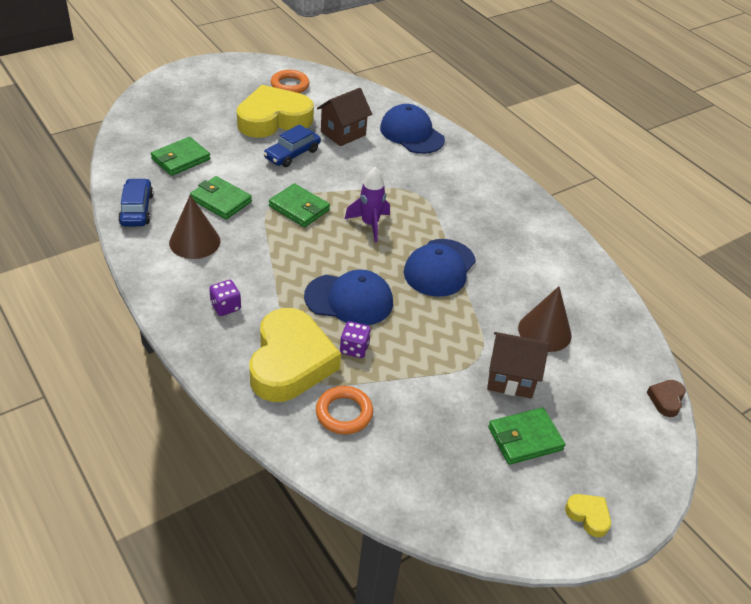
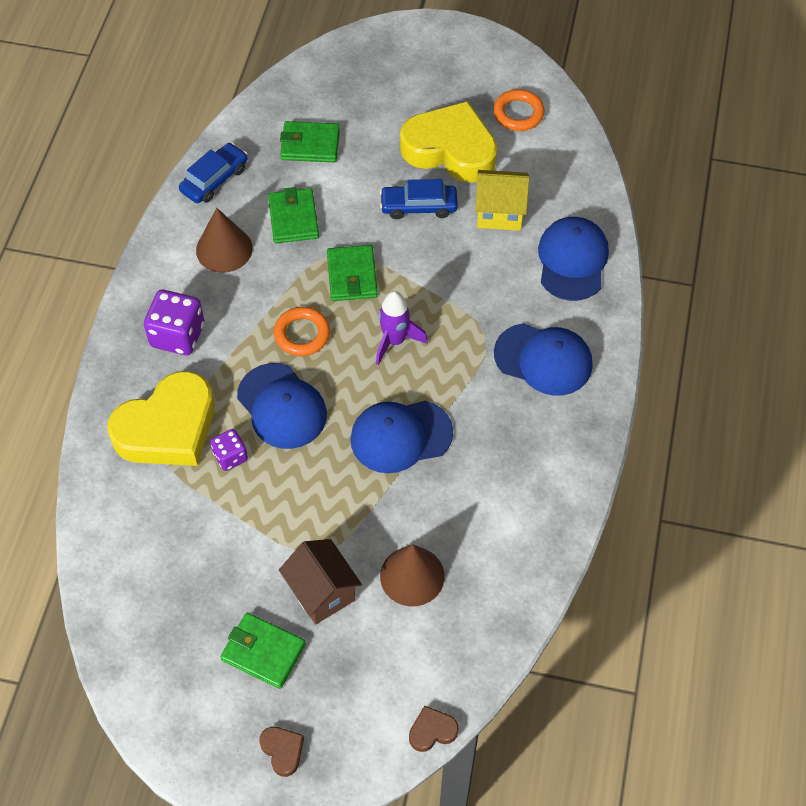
camera: 50 degrees right, 15 degrees up
(225, 306) = (177, 335): purple dice -> purple dice, size x1.71
(343, 133) = (499, 213): brown house -> yellow house
(344, 413) = (155, 507): orange ring -> orange ring (302, 334)
(461, 184) = (543, 359): none -> blue cap
(588, 516) = (227, 756): yellow heart -> none
(612, 483) = (282, 751): none -> brown heart

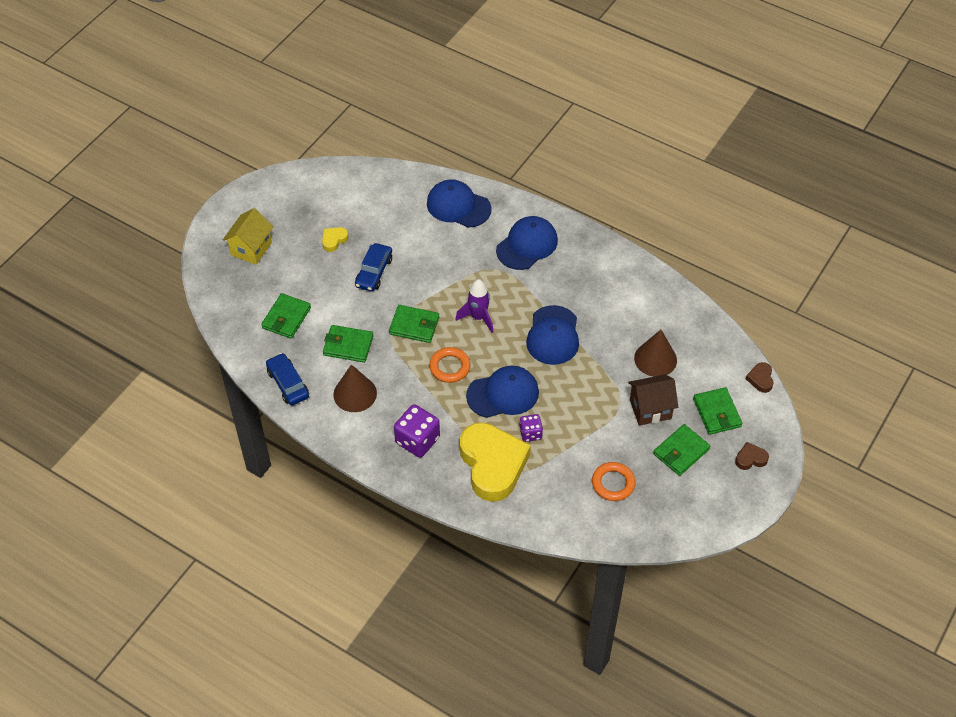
camera: 70 degrees left, 5 degrees down
(347, 683) = (717, 413): none -> green wallet
(450, 149) = (334, 240): yellow heart -> yellow heart, size x0.41
(499, 213) = (402, 231): yellow house -> yellow house (251, 249)
(518, 113) = (322, 194): orange ring -> orange ring (613, 483)

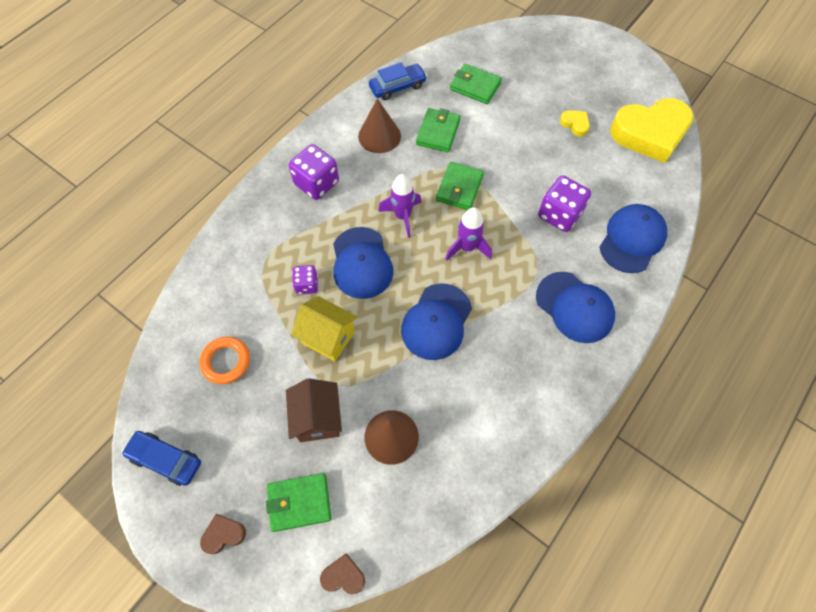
camera: 95 degrees right, 10 degrees up
(251, 249) = (561, 61): yellow house -> yellow house (328, 337)
(374, 272) = (532, 156): blue car -> blue car (166, 459)
(437, 253) = (559, 214): none -> purple dice
(449, 367) = (402, 216): orange ring -> purple rocket
(492, 464) = (275, 246): yellow heart -> yellow heart (650, 133)
(553, 335) = (436, 321): blue cap -> blue cap turned 75 degrees counterclockwise
(681, 451) = (252, 446): green wallet -> none
(750, 458) = (223, 534): brown heart -> brown heart turned 105 degrees counterclockwise

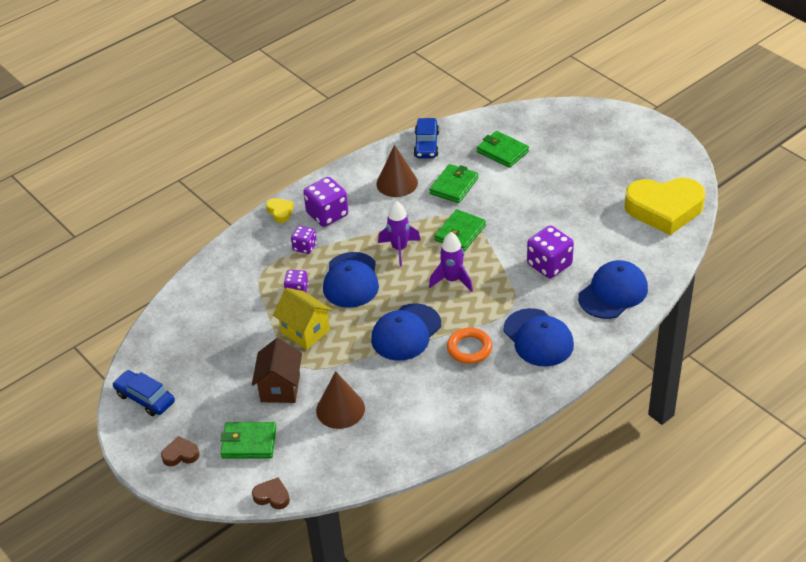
camera: 15 degrees right, 20 degrees down
(226, 361) = (212, 337): orange ring -> orange ring (469, 348)
(302, 227) = (304, 247): none -> purple dice
(397, 87) = (426, 144): blue car -> blue car turned 105 degrees clockwise
(575, 124) = (591, 193): yellow heart -> yellow heart (280, 212)

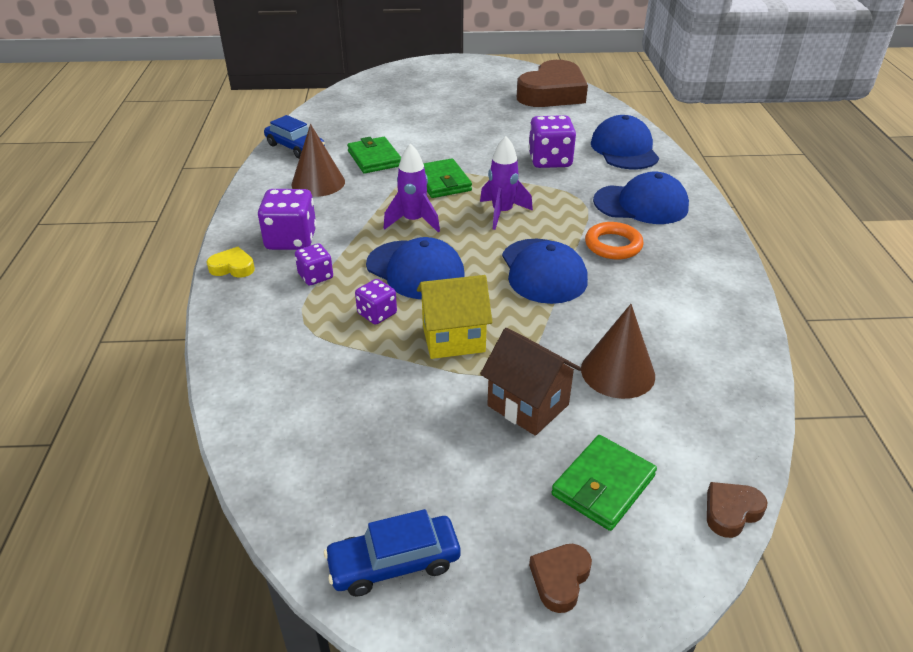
camera: 55 degrees left, 5 degrees down
(502, 151) = (371, 121): green wallet -> none
(664, 209) = (552, 93): yellow heart -> brown heart

